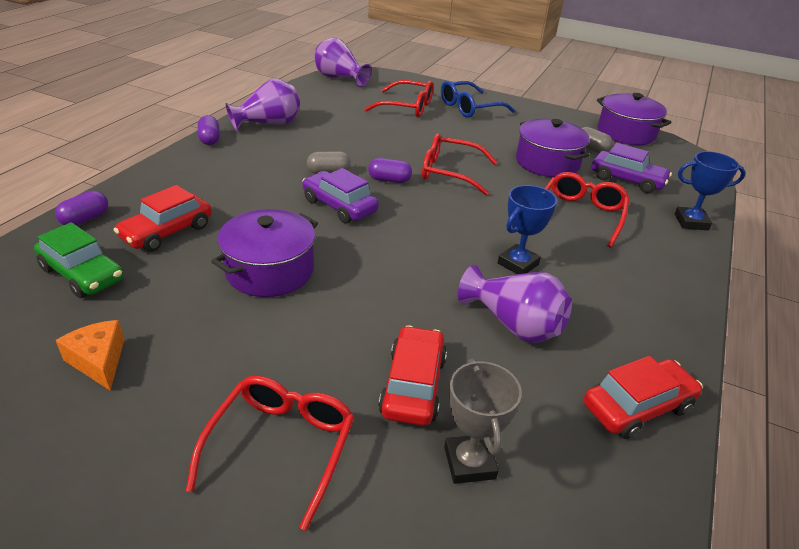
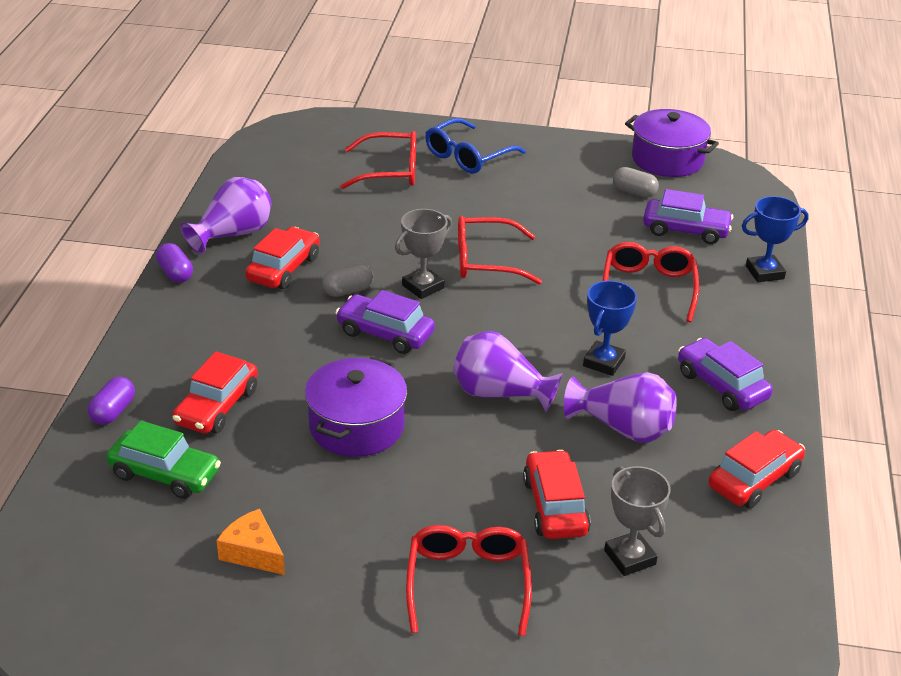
camera: 15 degrees left, 0 degrees up
(290, 150) = (283, 268): none -> red car
(339, 78) = (278, 139): purple vase -> purple vase (500, 394)
(389, 180) = (423, 287): purple capsule -> grey trophy
(547, 163) = (591, 224): purple pot -> none
(626, 306) = (721, 385): none -> purple car

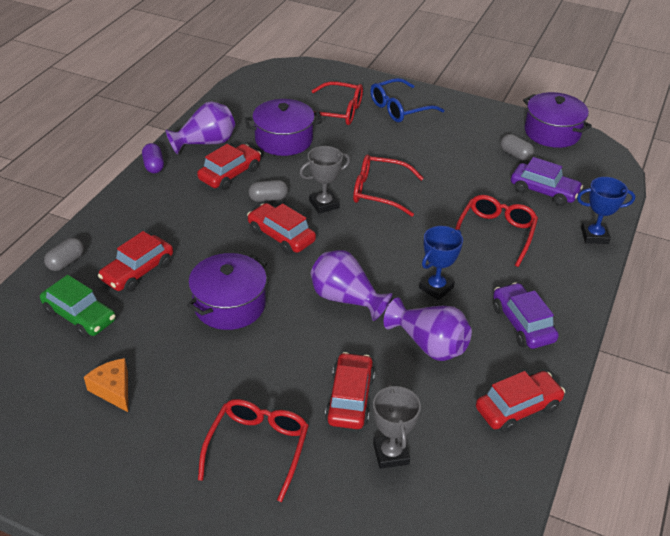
camera: 15 degrees right, 5 degrees up
(113, 411) = (66, 262): purple capsule -> grey capsule
(335, 216) = (284, 140): none -> purple pot
(385, 333) = (281, 236): purple car -> red car

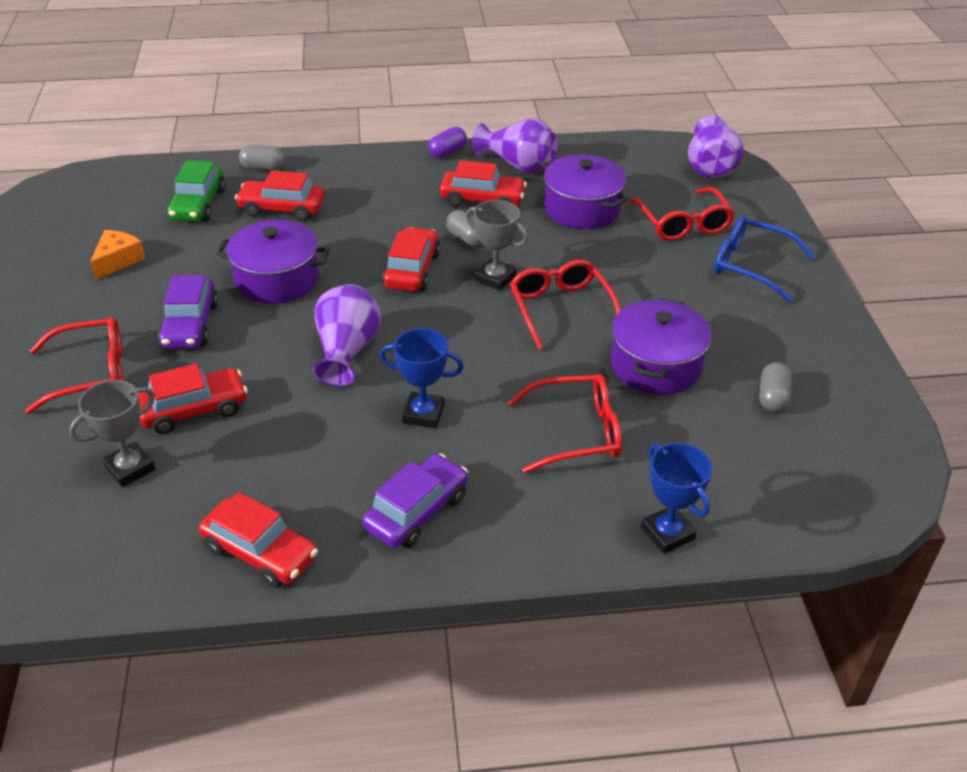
camera: 60 degrees right, 0 degrees up
(429, 345) = (318, 441): purple vase -> purple vase (710, 167)
(544, 191) = (718, 451): purple car -> purple car (190, 325)
(552, 132) = (873, 418): purple pot -> purple pot (656, 365)

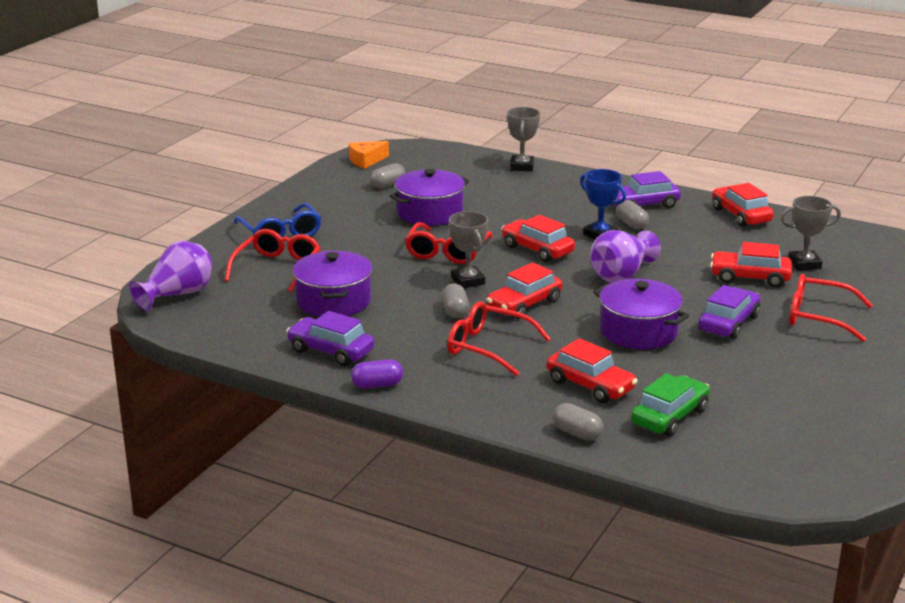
camera: 145 degrees left, 15 degrees down
(118, 260) = (772, 389): orange cheese -> orange cheese (366, 161)
(400, 456) = (632, 224): none -> grey capsule
(482, 199) = (403, 334): red car -> red car (537, 249)
(518, 165) = (330, 351): purple vase -> purple car
(576, 432) = (519, 204): red glasses -> red glasses (488, 347)
(667, 533) = (522, 166): blue trophy -> grey trophy

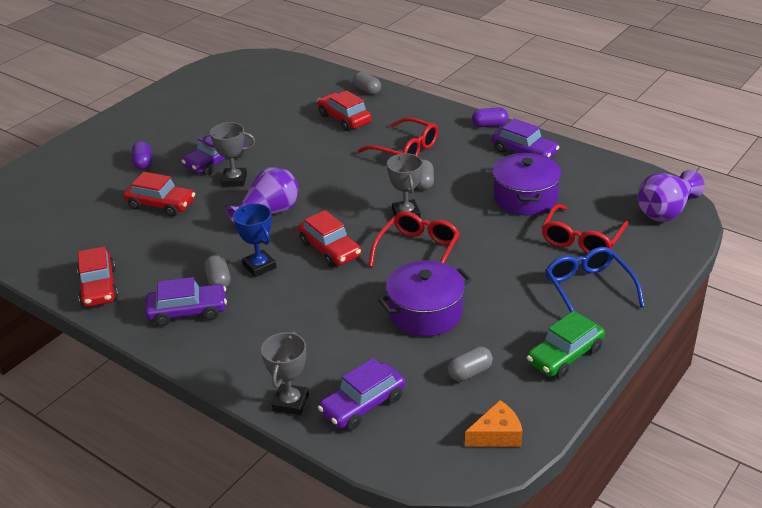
camera: 170 degrees left, 10 degrees up
(467, 168) = (363, 405): none -> purple car
(524, 304) = (365, 186): red car -> none
(638, 331) = (288, 157): purple pot -> none
(669, 416) = (305, 98): green car -> green car (565, 356)
(804, 264) = (101, 217): grey trophy -> grey trophy (234, 180)
(819, 317) = (143, 163): red glasses -> purple capsule

